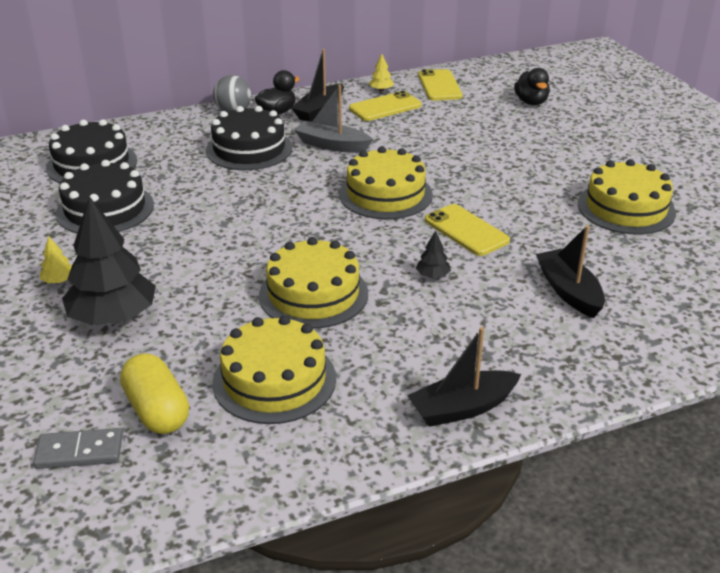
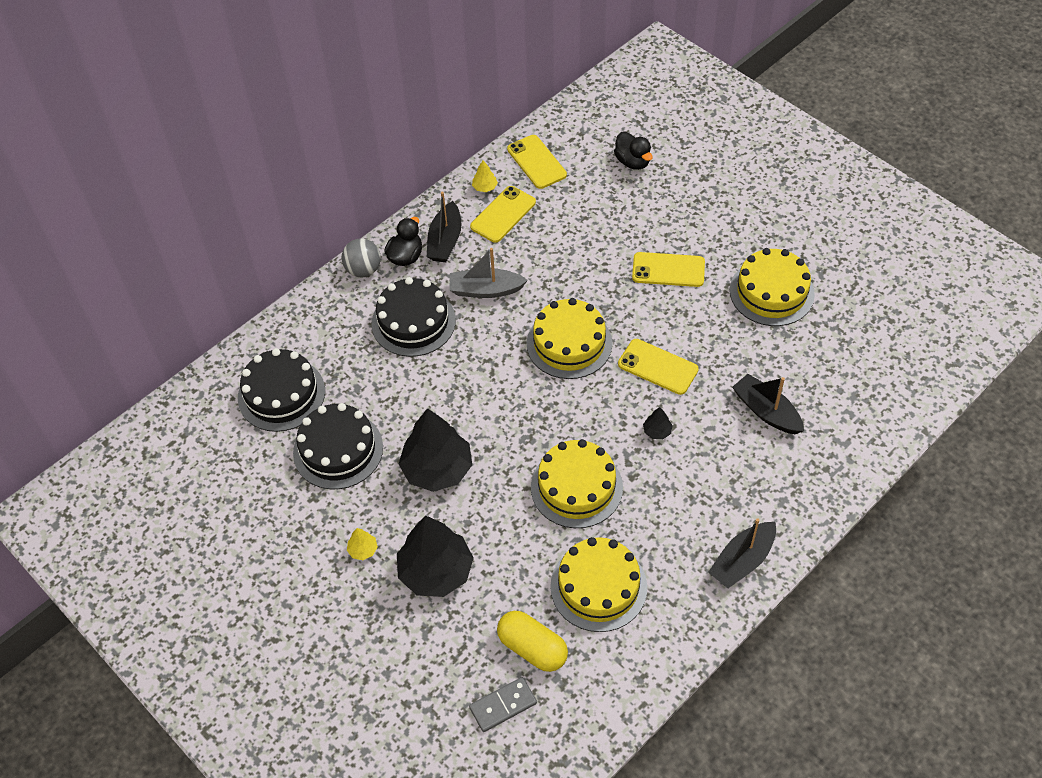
camera: 20 degrees left, 20 degrees up
(184, 244) = (437, 469): none -> black tree
(522, 170) = (668, 270): none -> yellow phone

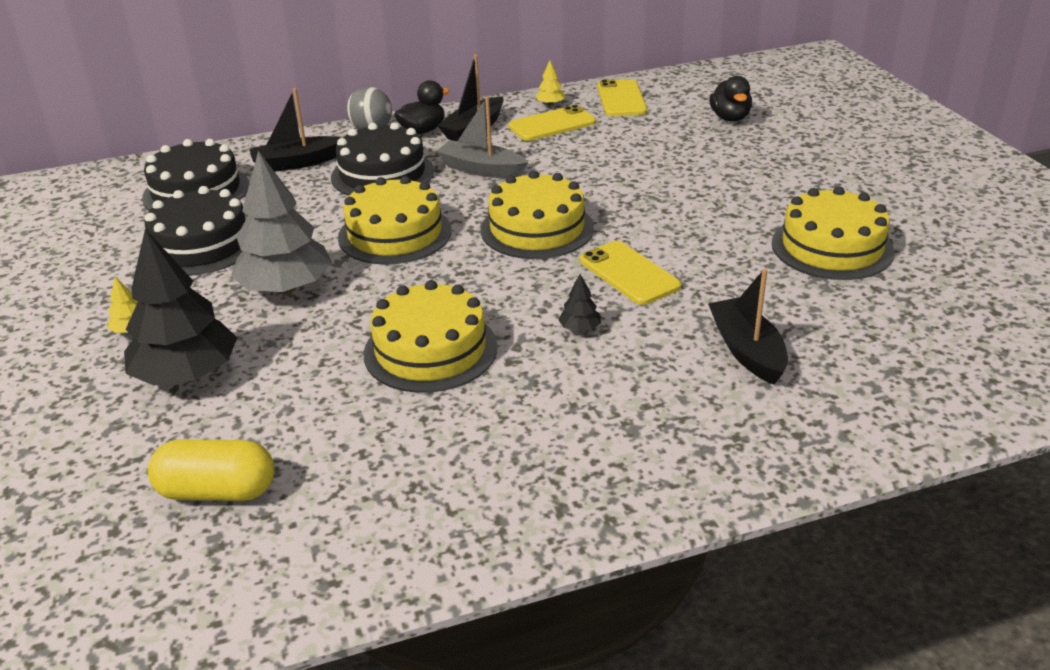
camera: 25 degrees right, 20 degrees down
(437, 469) = (286, 288): black tree -> grey tree
(503, 705) = (115, 541): grey domino -> none
(532, 648) = (217, 491): yellow capsule -> yellow capsule turned 60 degrees counterclockwise
(598, 586) = (365, 456): yellow cake -> yellow cake (395, 234)
(668, 270) = (708, 200): yellow phone -> none
(742, 561) = (593, 497): black boat -> black boat (297, 163)

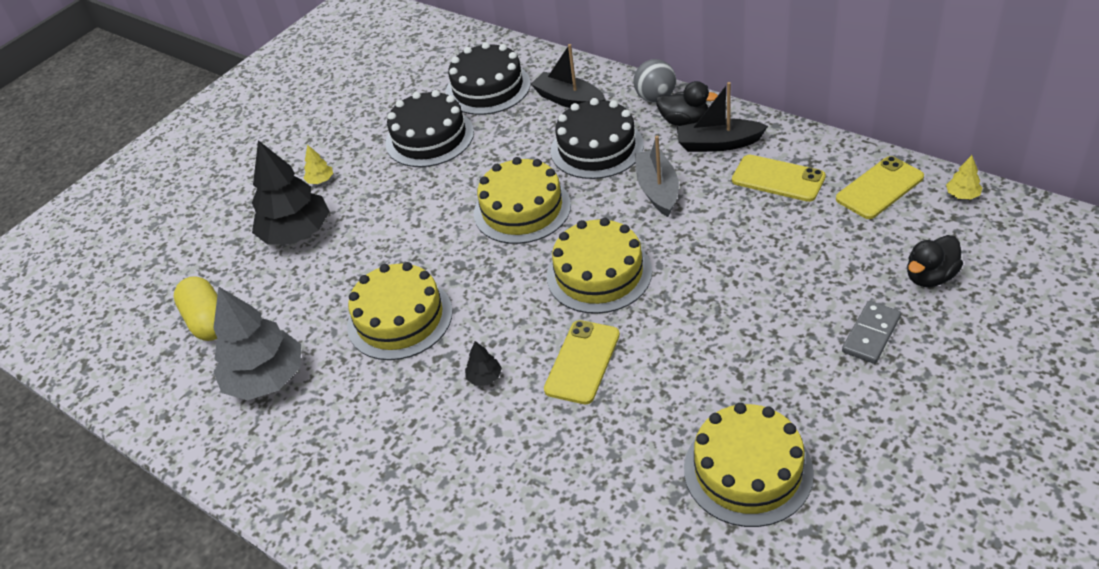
camera: 60 degrees right, 10 degrees up
(286, 288) = (414, 207): grey tree -> grey tree (266, 379)
(550, 104) = (815, 155): yellow tree -> yellow tree (962, 195)
(747, 351) = (533, 490): black boat -> none
(756, 155) = (871, 334): none -> grey domino

